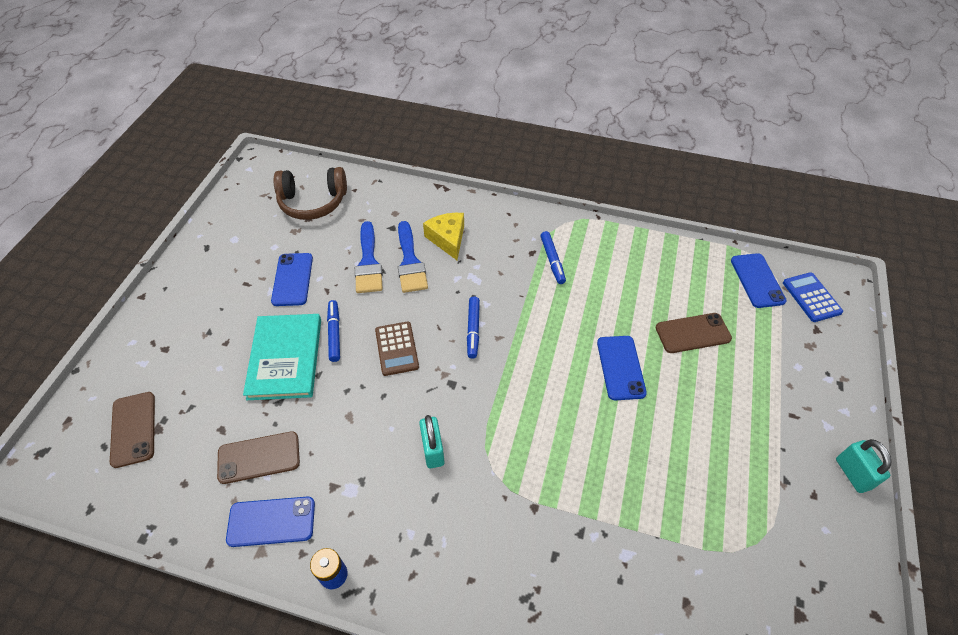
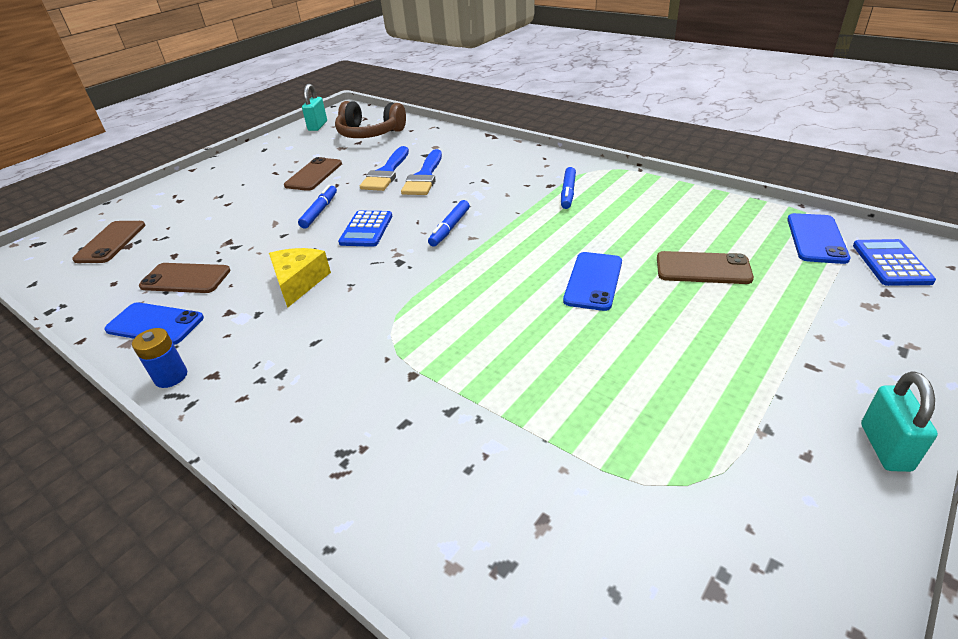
camera: 25 degrees right, 15 degrees down
(285, 358) = (265, 220): turquoise book -> none
(292, 279) = (314, 174): blue phone -> brown phone
(397, 348) = (366, 229): brown calculator -> blue calculator
(433, 450) = (342, 305): turquoise padlock -> turquoise padlock (318, 126)
(448, 239) = (471, 167): yellow cheese -> yellow cheese (299, 282)

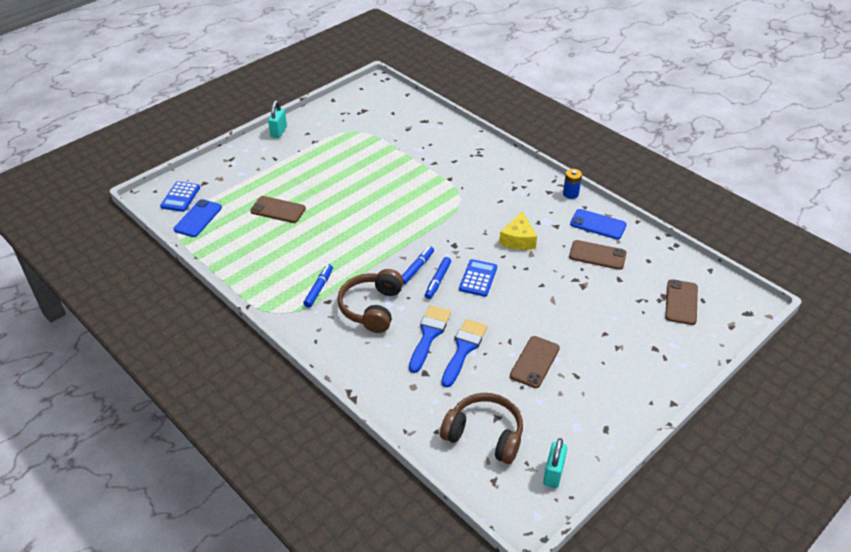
camera: 175 degrees left, 5 degrees up
(319, 211) = (518, 306): blue marker -> blue marker (438, 281)
(495, 187) = (372, 308): none -> brown headphones
(593, 281) = (342, 212): blue phone -> none

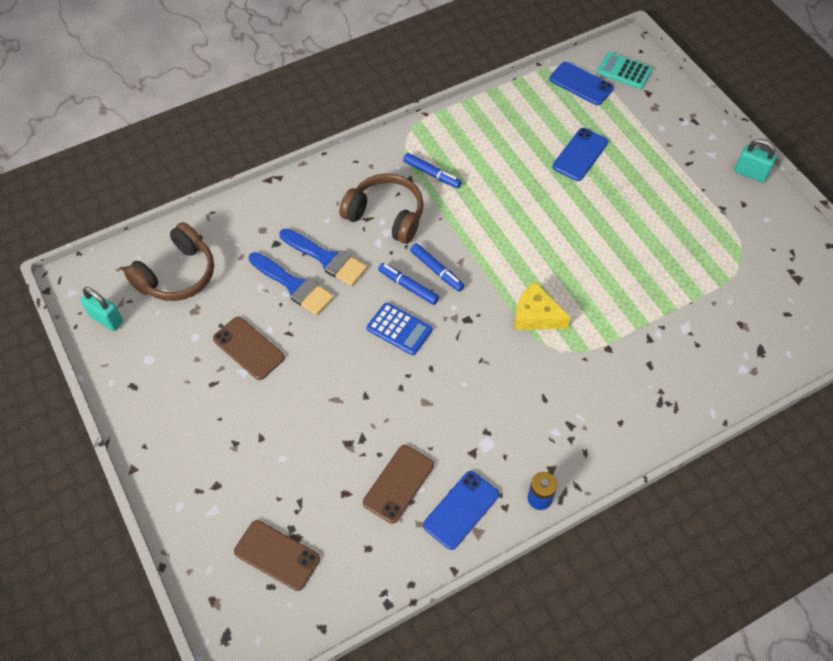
camera: 105 degrees right, 15 degrees up
(180, 197) = (624, 71): blue calculator -> turquoise calculator
(278, 210) = (580, 154): brown phone -> blue phone
(518, 239) = (457, 395): yellow cheese -> yellow cheese (535, 316)

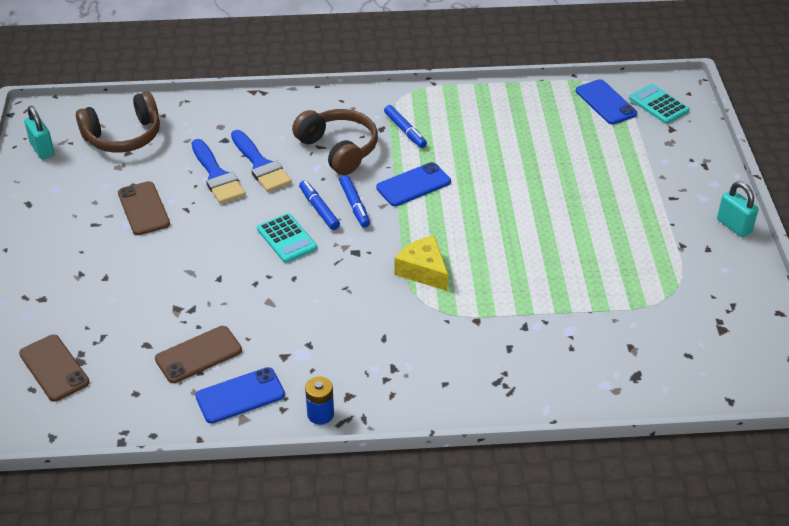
camera: 25 degrees right, 15 degrees down
(399, 329) = (287, 238): blue calculator -> turquoise calculator
(580, 154) = (563, 158): blue phone -> blue phone (413, 185)

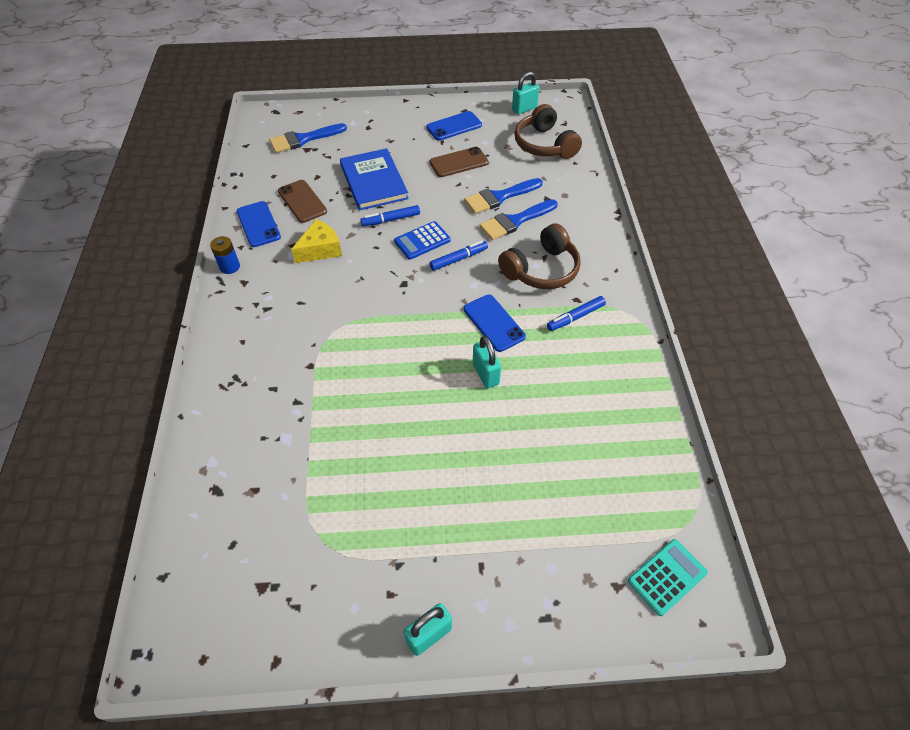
camera: 90 degrees right, 10 degrees up
(54, 368) = (303, 139): brown phone -> blue brush
(168, 286) = (374, 182): none -> blue book
(287, 238) = (422, 241): turquoise calculator -> blue calculator
(355, 205) = (464, 282): blue marker -> blue marker (391, 220)
(423, 271) = (376, 329): yellow cheese -> yellow cheese (320, 249)
(479, 191) = (485, 374): none -> turquoise padlock
(605, 102) = (659, 511): blue phone -> blue phone (454, 126)

